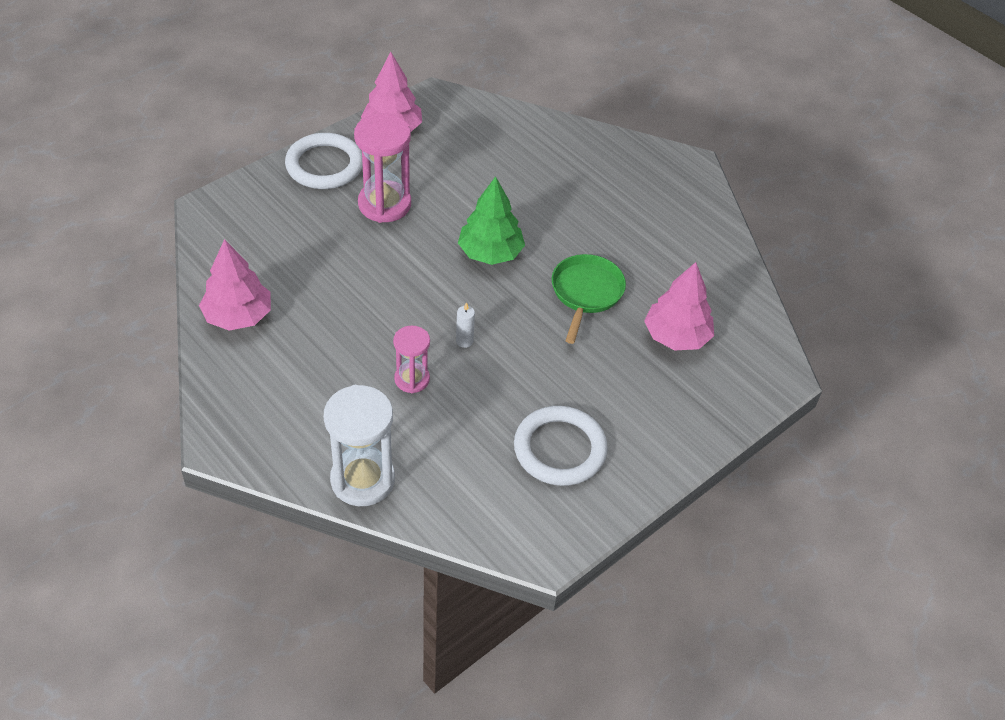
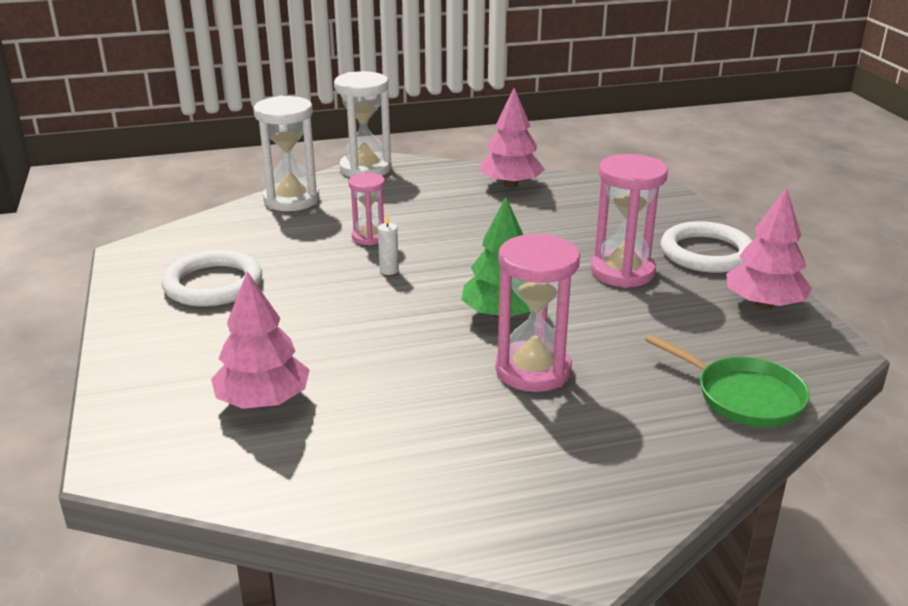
camera: 120 degrees right, 20 degrees down
(248, 452) = (365, 169): none -> white hourglass
(550, 219) = (533, 370): none -> pink hourglass
(586, 293) = (389, 358): green pan -> green pan (743, 396)

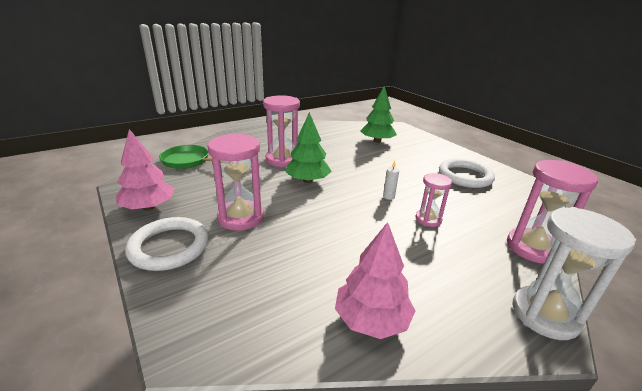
camera: 160 degrees right, 0 degrees up
(263, 401) = (377, 141): pink tree -> green tree
(291, 200) = (532, 248): white hourglass -> pink hourglass

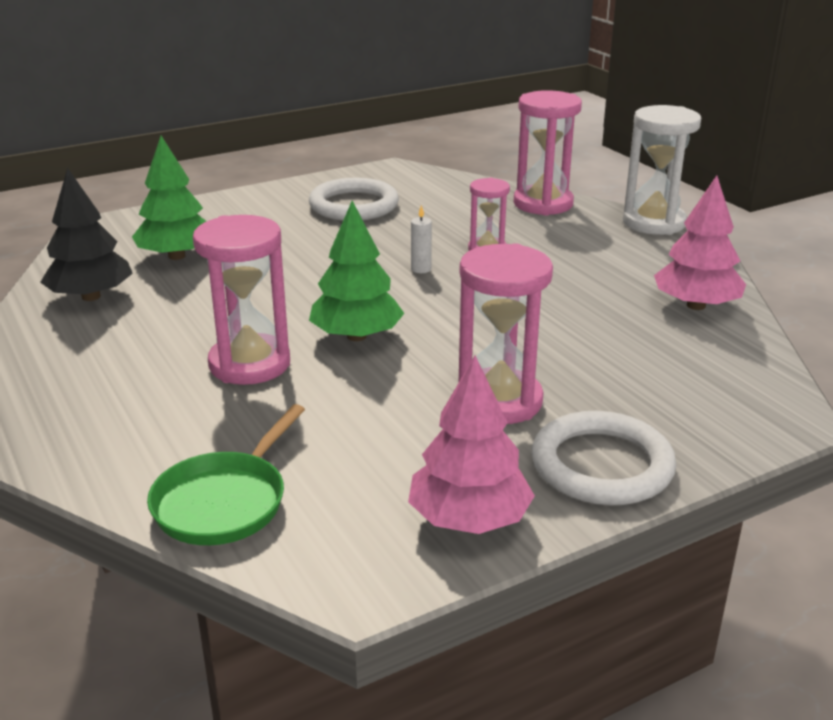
camera: 85 degrees left, 0 degrees up
(335, 131) = (91, 296): none -> black tree

